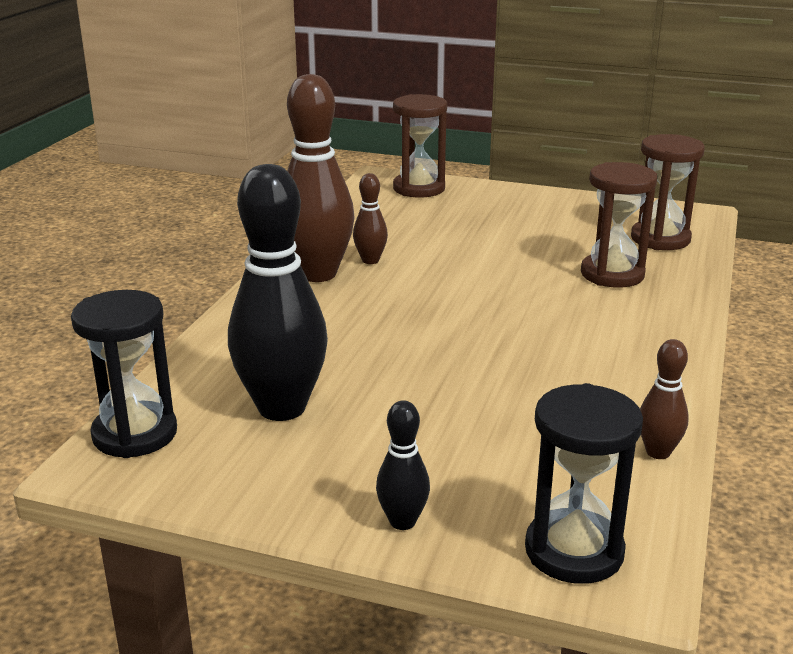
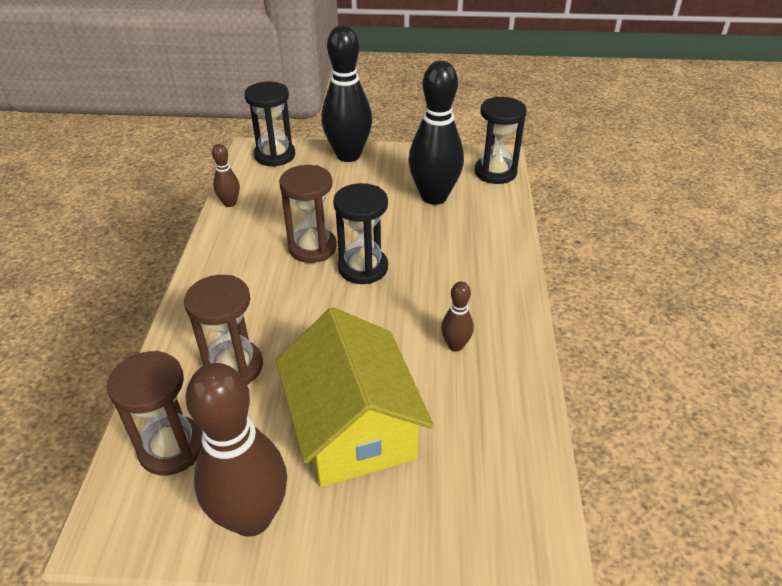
camera: 165 degrees right, 15 degrees up
(317, 274) = (488, 317): brown bowling pin -> brown bowling pin (252, 517)
(402, 521) = (348, 155): black bowling pin -> black bowling pin, size x2.13
(419, 188) = (474, 526): brown hourglass -> brown hourglass (312, 247)
(444, 333) = (363, 268): none -> black hourglass
(495, 230) = (353, 428): none -> yellow house

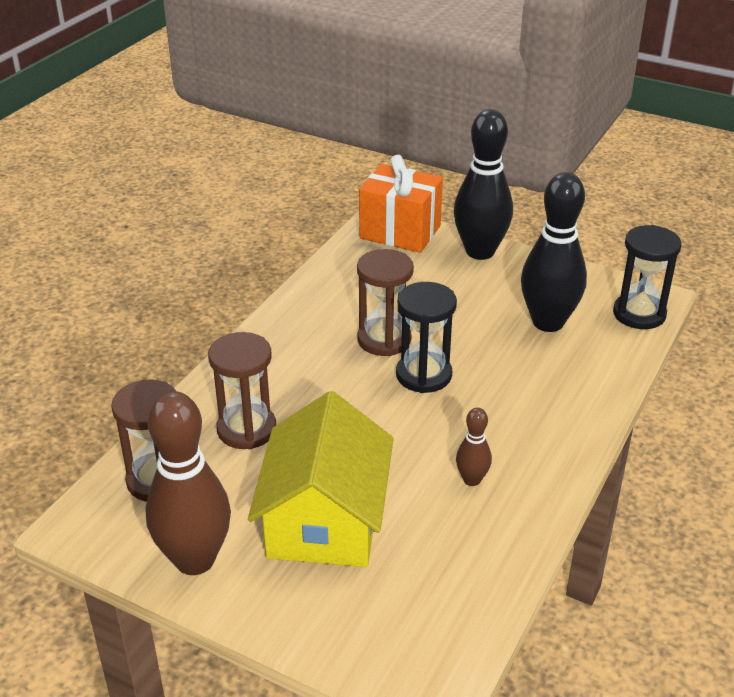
camera: 25 degrees right, 5 degrees down
(230, 203) = (326, 271): brown bowling pin -> none
(275, 155) = (400, 232): black hourglass -> orange gift

